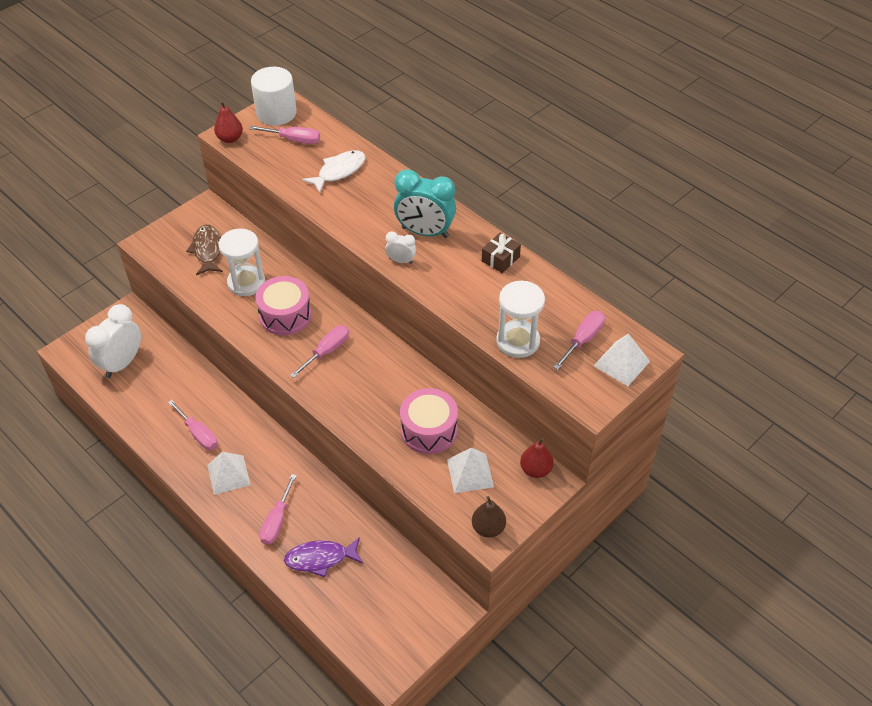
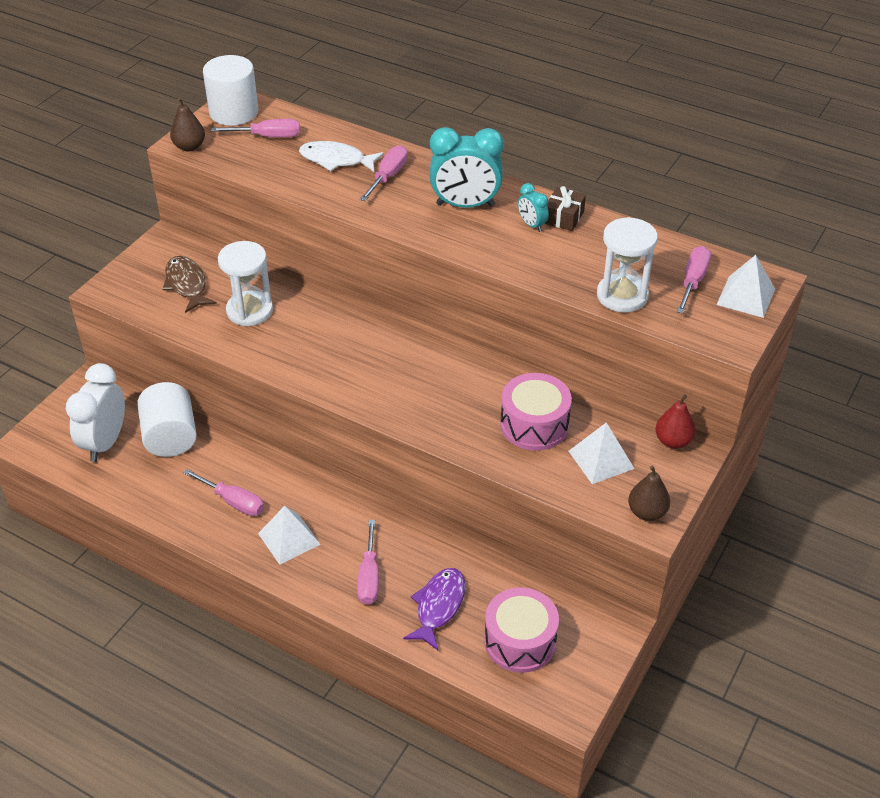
camera: 15 degrees left, 5 degrees down
(171, 369) = (170, 437): none -> white cylinder
(230, 139) = (189, 147): red pear -> brown pear
(285, 315) = (312, 337): pink drum -> pink drum (520, 641)
(320, 558) = (438, 606): purple fish -> purple fish turned 135 degrees clockwise
(327, 351) = (378, 365): pink screwdriver -> pink screwdriver (388, 176)
(339, 171) = (336, 160): white fish -> white fish turned 105 degrees counterclockwise
(401, 261) = (451, 238): white clock -> none
(471, 261) = (532, 225): none -> turquoise clock

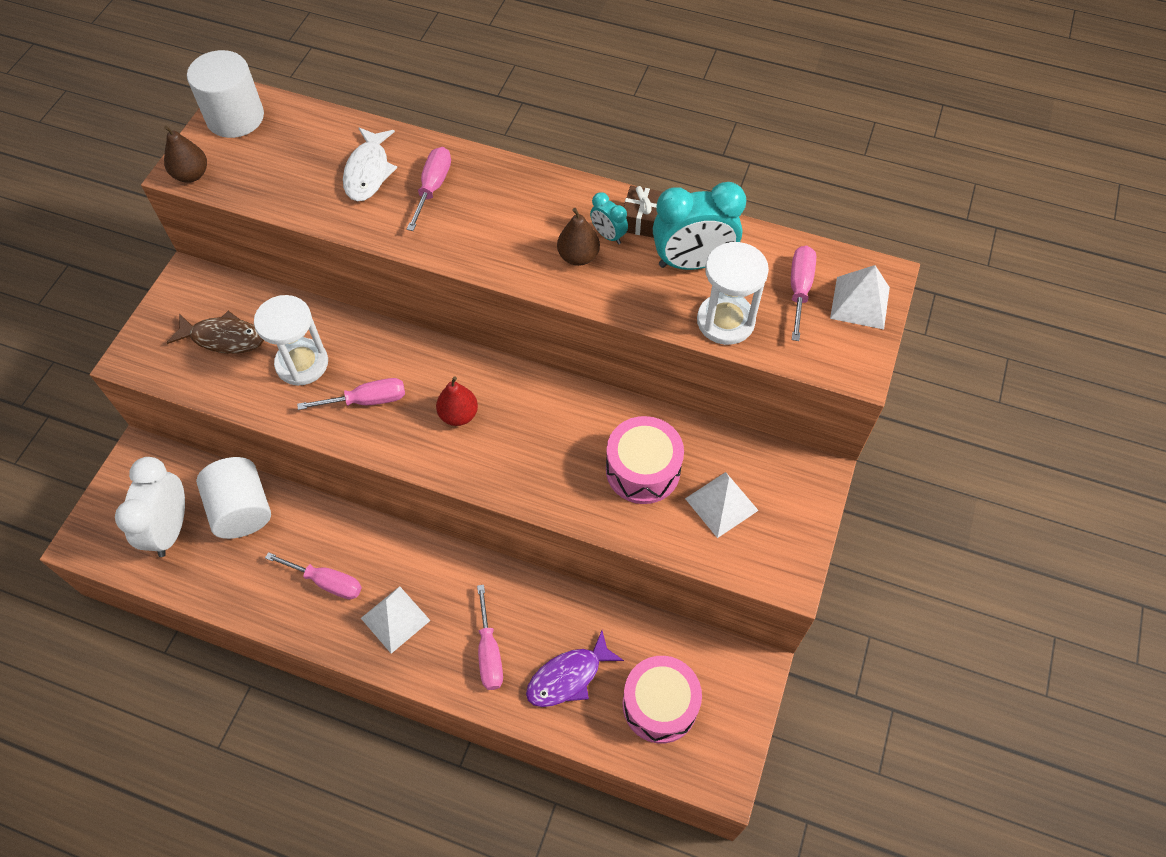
camera: 10 degrees left, 15 degrees up
(187, 285) = (223, 338): brown fish -> brown fish turned 135 degrees clockwise
(268, 136) = (282, 148): pink screwdriver -> pink screwdriver (367, 400)
(336, 160) = (368, 172): white fish -> white fish turned 90 degrees counterclockwise
(438, 606) = (568, 677): purple fish -> purple fish turned 135 degrees counterclockwise
(465, 205) = (528, 217): turquoise clock -> turquoise clock (692, 262)
(647, 512) = (781, 565): brown pear -> brown pear (578, 256)
(673, 441) = (793, 468): red pear -> red pear (458, 415)

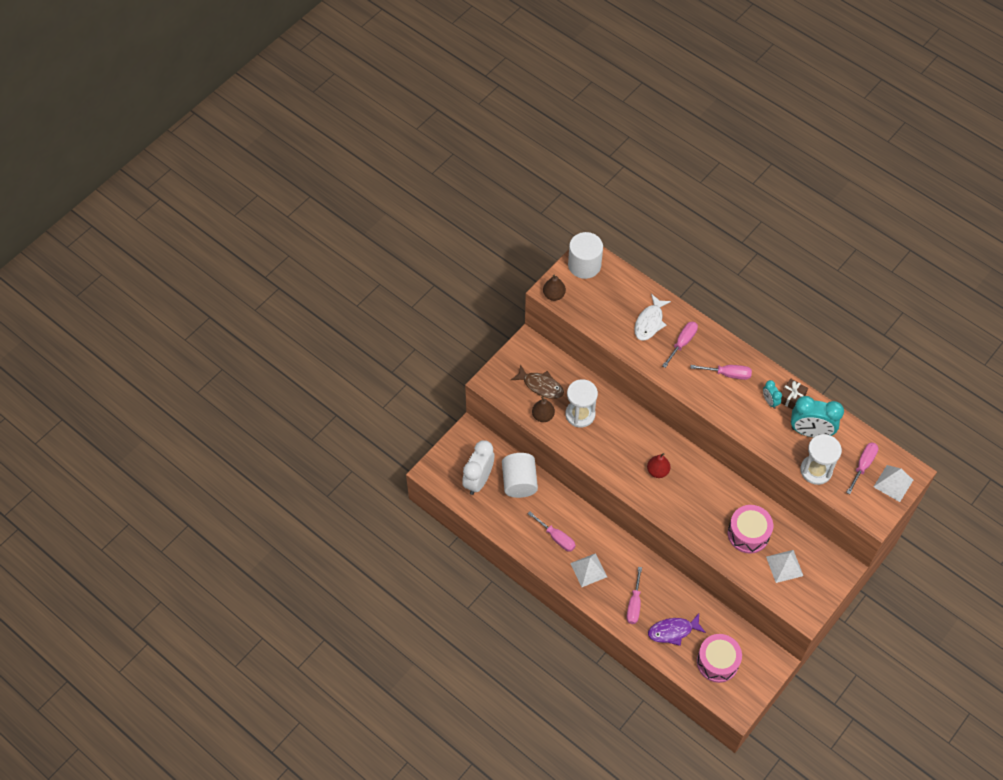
camera: 20 degrees right, 0 degrees up
(367, 400) = (610, 447): pink screwdriver -> pink screwdriver (728, 374)
(578, 256) = (749, 409): brown pear -> brown pear (543, 416)

